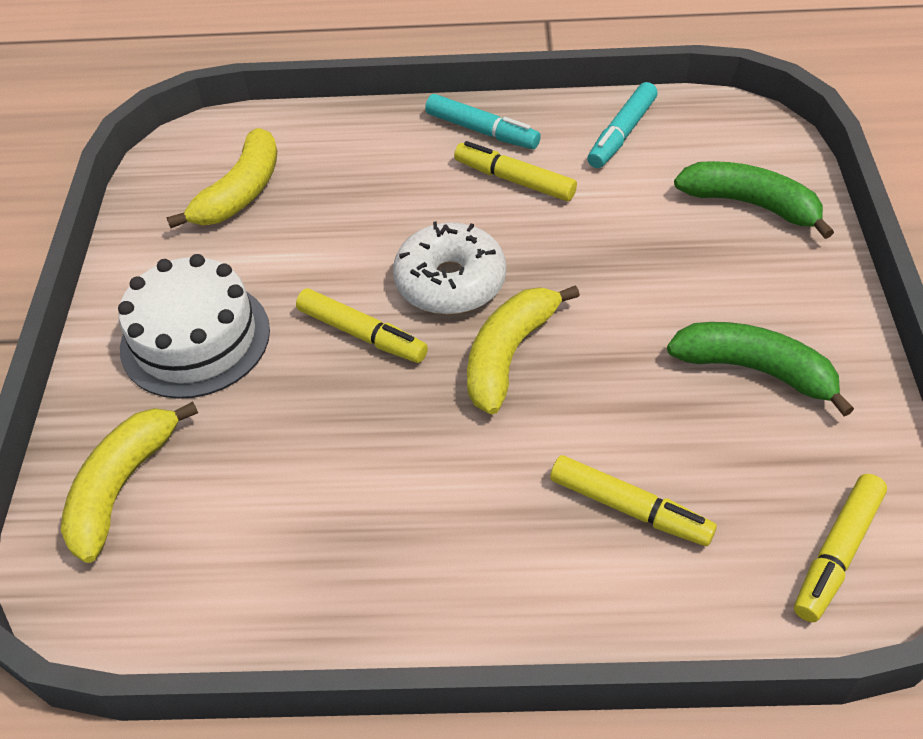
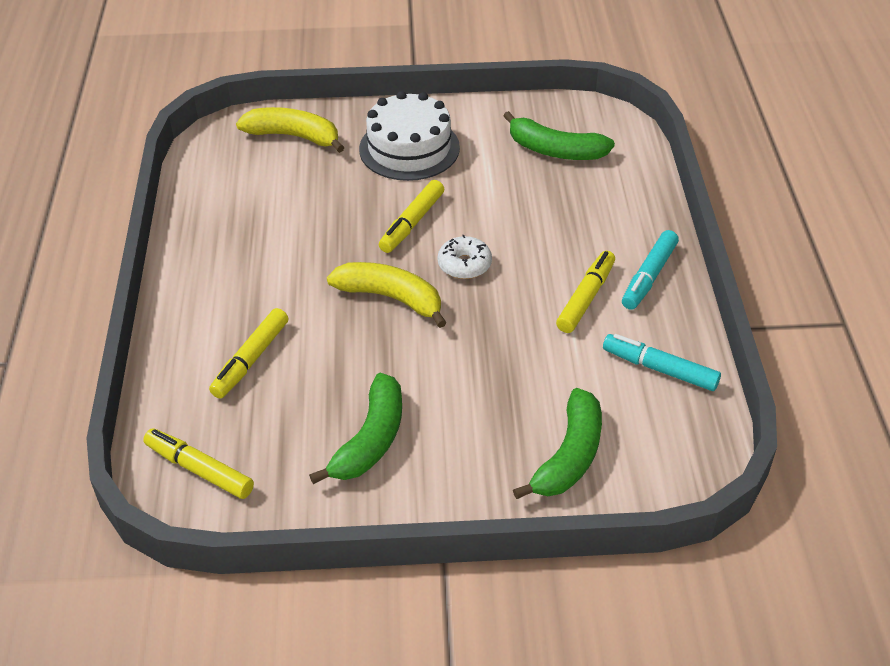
camera: 85 degrees right, 5 degrees down
(240, 192) = (555, 150): yellow banana -> green banana
(450, 282) = (464, 265): white donut -> white donut, size x0.63

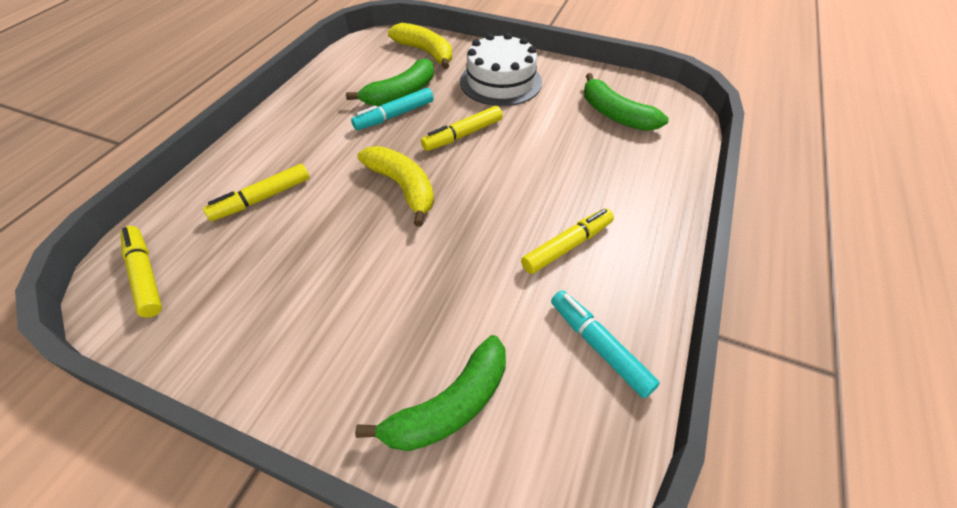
camera: 25 degrees right, 5 degrees up
(370, 440) = (289, 306): green banana -> green banana (401, 93)
(464, 265) = (480, 180): white donut -> none
(649, 276) = (639, 247): turquoise marker -> turquoise marker (394, 115)

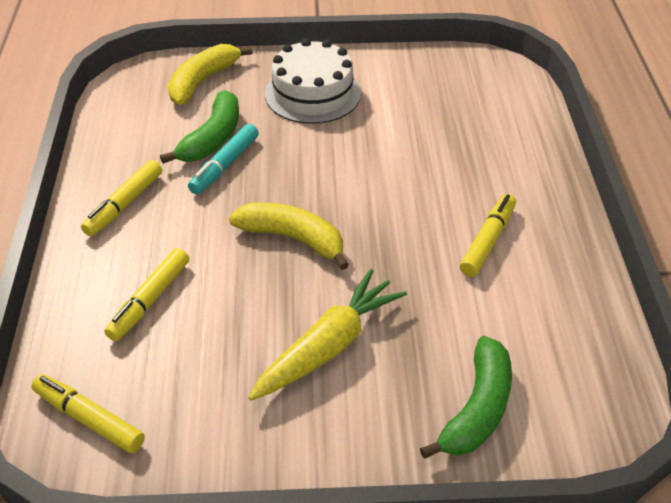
camera: 25 degrees left, 5 degrees down
(364, 288) = (329, 346): none -> yellow carrot
(425, 52) = (203, 81): yellow banana -> yellow banana turned 75 degrees counterclockwise
(463, 135) = (314, 164): yellow marker -> yellow marker (124, 204)
(599, 346) = (566, 315): turquoise marker -> none
(615, 114) = (452, 97): green banana -> none

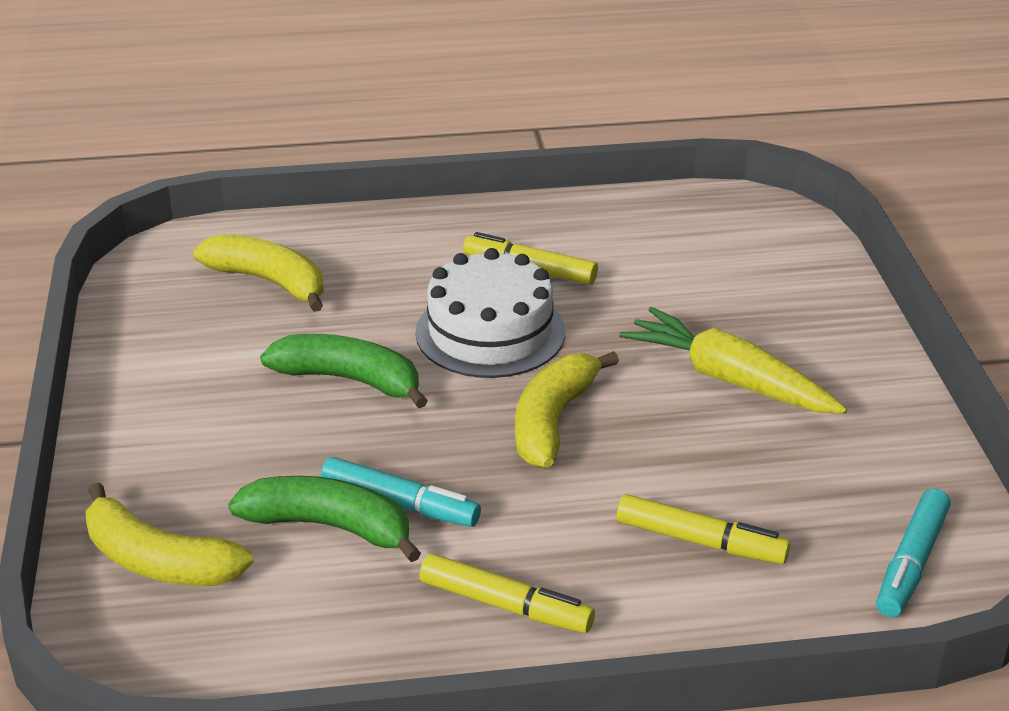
camera: 95 degrees left, 10 degrees down
(89, 419) = (911, 563): yellow marker -> turquoise marker
(313, 93) = (210, 426): white cake -> white cake (490, 332)
(467, 112) = (269, 282): none -> yellow banana
(477, 409) = (779, 280): green banana -> green banana (349, 380)

